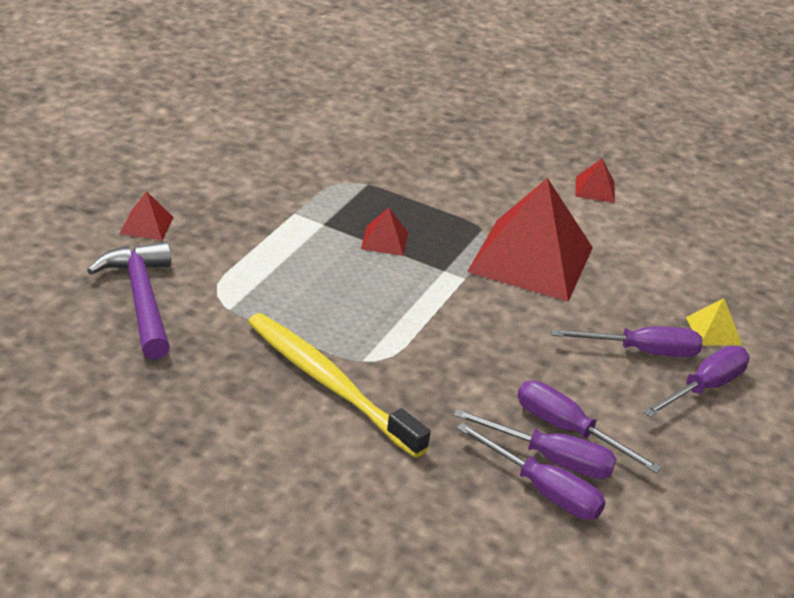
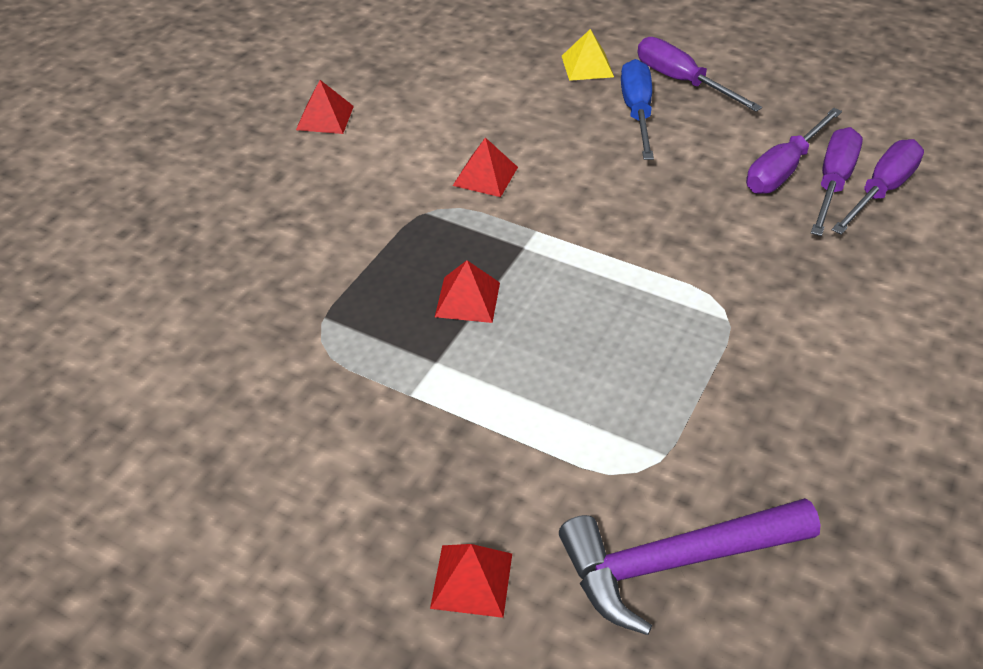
camera: 85 degrees left, 10 degrees up
(329, 383) = (783, 348): yellow toothbrush -> none
(531, 259) = (485, 176): red pyramid -> red pyramid, size x0.41
(642, 351) = (637, 112): purple screwdriver -> blue screwdriver

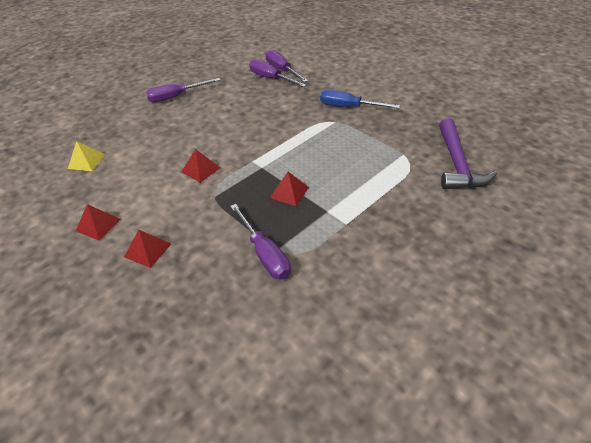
camera: 70 degrees left, 0 degrees up
(471, 580) = (460, 222): red pyramid -> red pyramid (147, 250)
(587, 66) = (139, 120): yellow pyramid -> yellow pyramid (86, 161)
(637, 112) = (188, 113): blue screwdriver -> blue screwdriver (348, 107)
(783, 169) = (255, 87): purple screwdriver -> purple screwdriver (264, 254)

